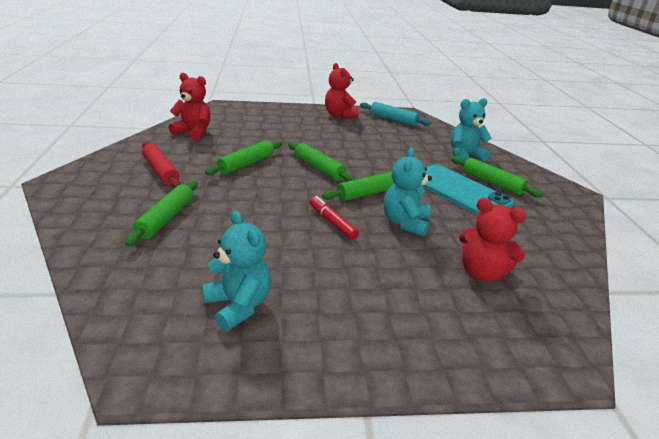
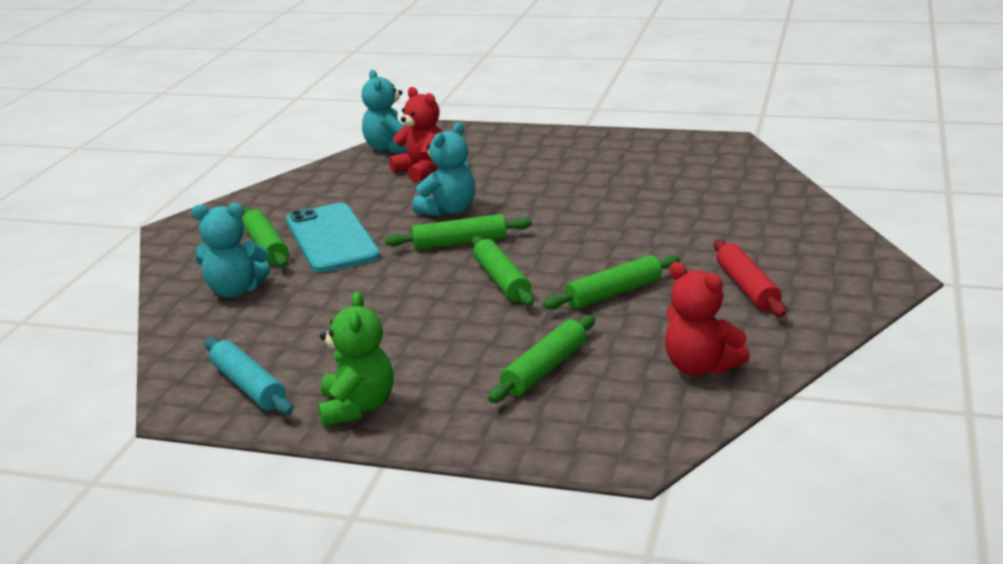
camera: 155 degrees left, 5 degrees down
(166, 218) = (728, 228): green rolling pin -> green rolling pin (545, 369)
(238, 305) = (656, 165): turquoise teddy bear -> turquoise teddy bear (390, 148)
(332, 222) = (534, 214): red marker -> none
(340, 115) = (357, 408): red teddy bear -> green teddy bear

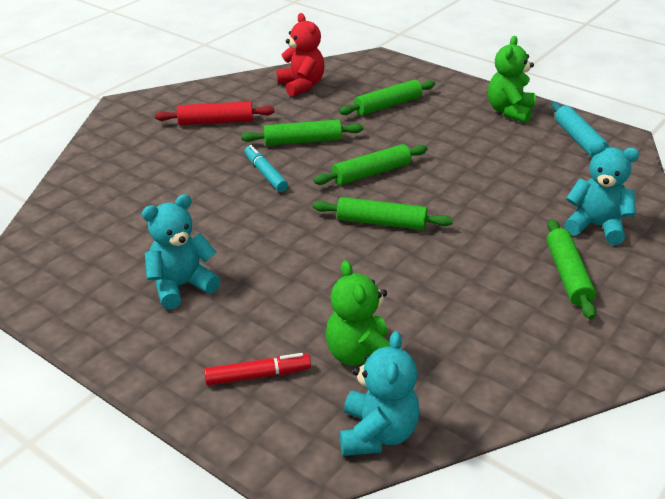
camera: 160 degrees left, 10 degrees up
(331, 239) = (499, 266): turquoise phone -> none
(422, 171) = (361, 356): red teddy bear -> green teddy bear
(448, 210) = (368, 270): turquoise teddy bear -> turquoise teddy bear (181, 286)
(486, 149) = (257, 375): none -> red marker
(501, 280) = (371, 173): green rolling pin -> green rolling pin turned 60 degrees clockwise
(617, 252) = (265, 174): none -> turquoise marker
(747, 288) = (215, 121): red rolling pin -> red rolling pin turned 75 degrees clockwise

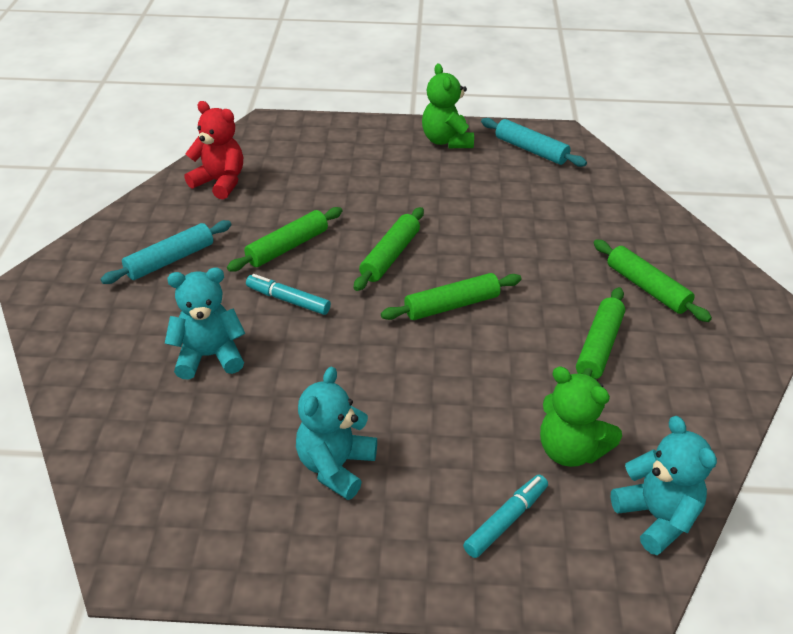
camera: 35 degrees left, 5 degrees up
(215, 121) = (170, 260): red rolling pin -> turquoise rolling pin
(257, 375) = (505, 521): red marker -> turquoise marker
(388, 105) = (330, 174): green rolling pin -> green rolling pin (599, 346)
(596, 226) = (623, 231): turquoise teddy bear -> turquoise teddy bear (209, 356)

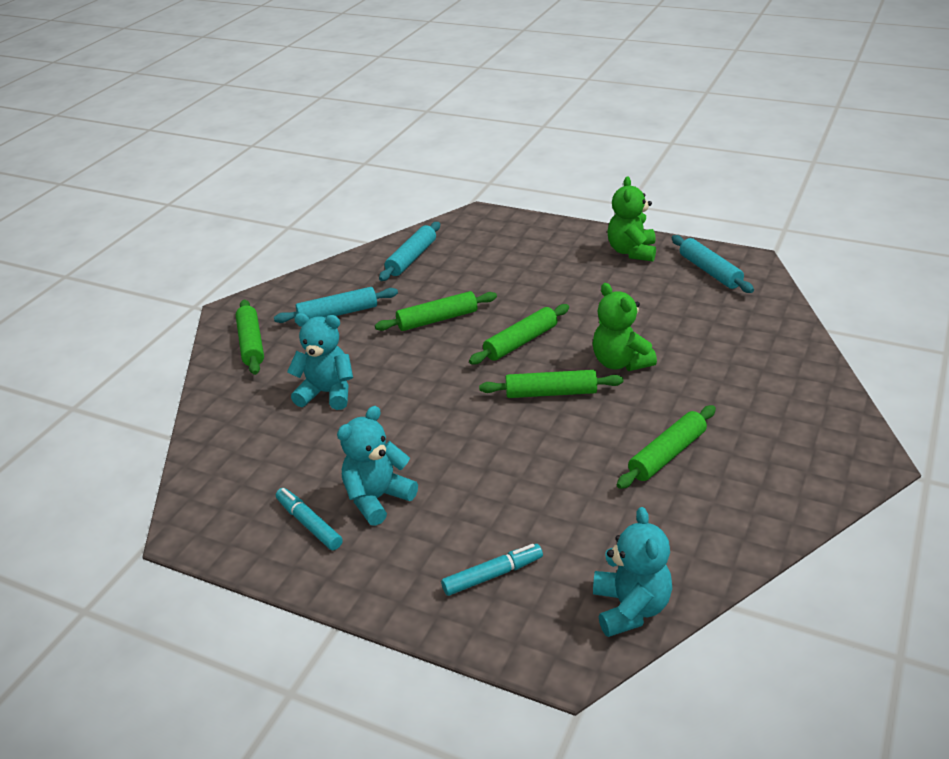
camera: 25 degrees right, 5 degrees down
(220, 182) = (411, 258): red teddy bear -> turquoise rolling pin
(288, 300) = (413, 362): turquoise marker -> turquoise marker (309, 524)
(570, 450) = (585, 534): green teddy bear -> green teddy bear (620, 362)
(647, 288) = (748, 413): green rolling pin -> green rolling pin (251, 344)

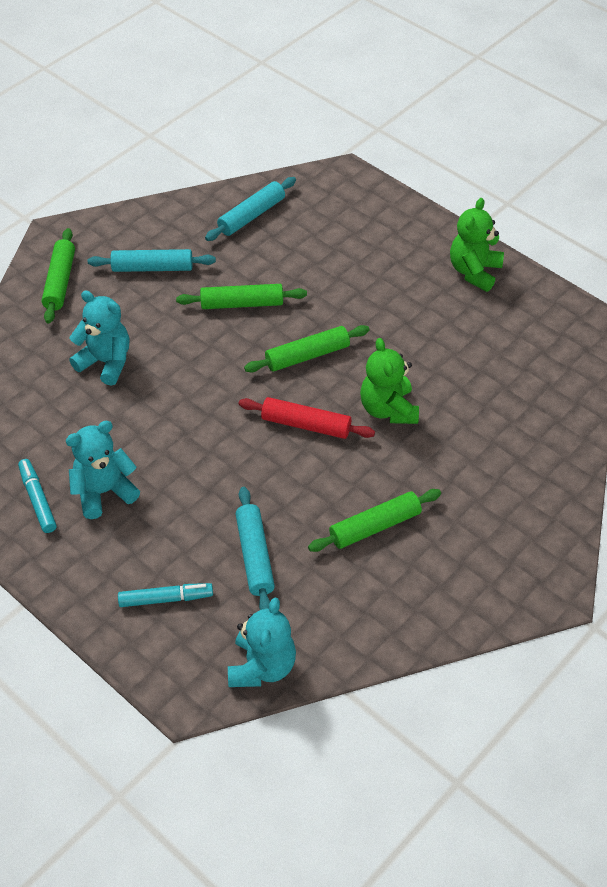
camera: 15 degrees right, 15 degrees up
(551, 393) = (306, 425): green rolling pin -> red rolling pin
(710, 271) = (538, 321): turquoise rolling pin -> turquoise rolling pin (255, 556)

